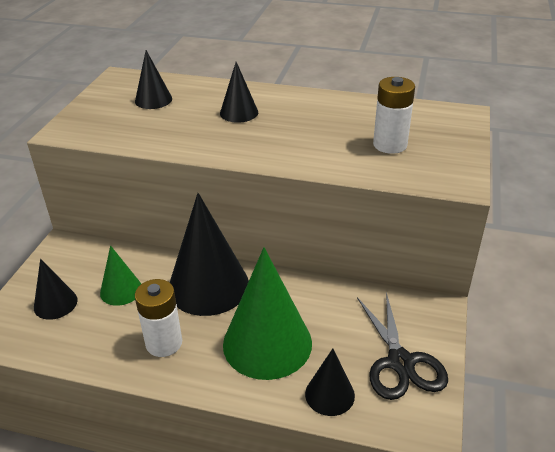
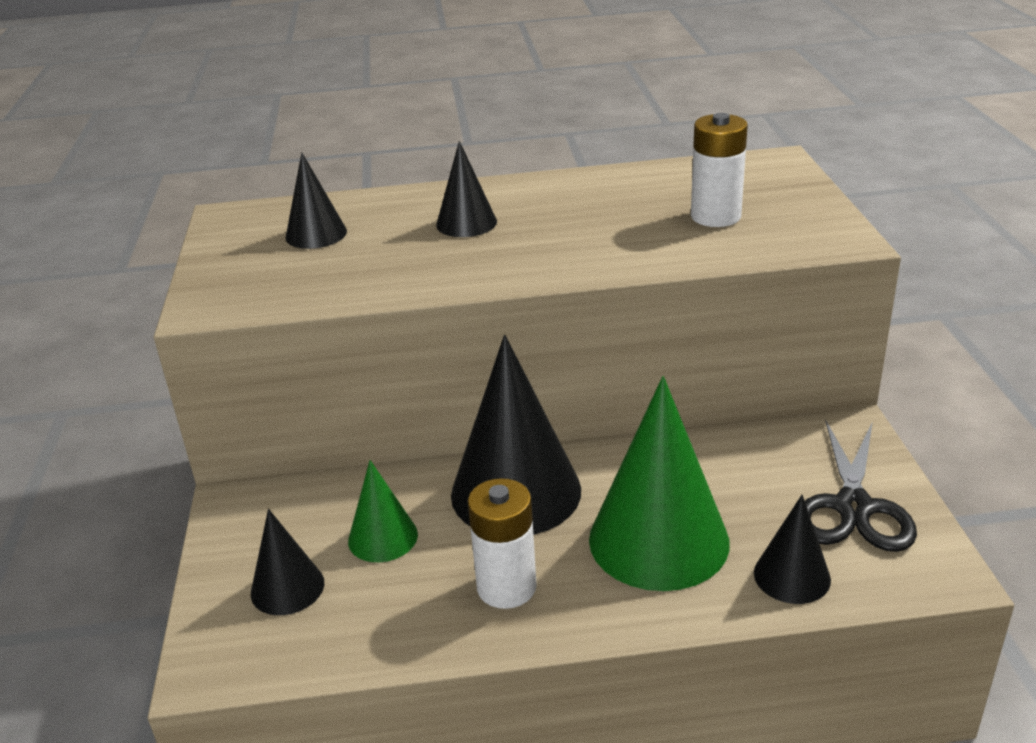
camera: 20 degrees left, 5 degrees down
(400, 362) = (853, 507): black scissors -> black scissors turned 45 degrees clockwise

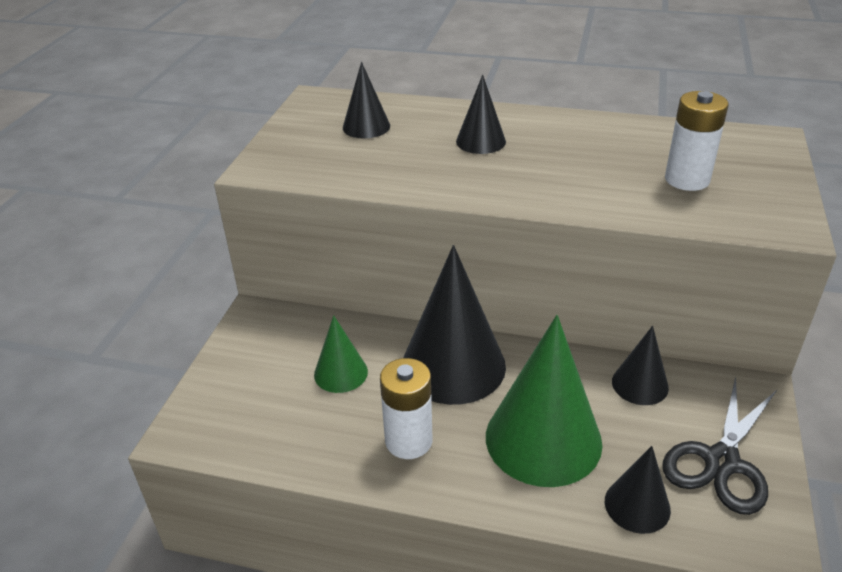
camera: 20 degrees right, 5 degrees up
(287, 588) = (258, 391): black cone -> black cone (640, 384)

